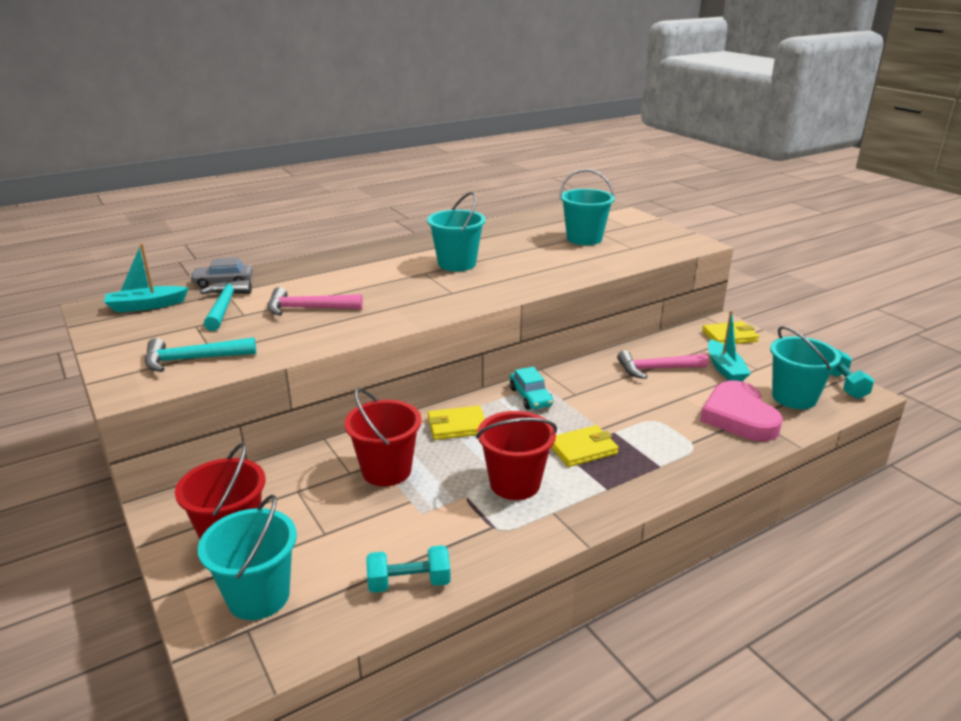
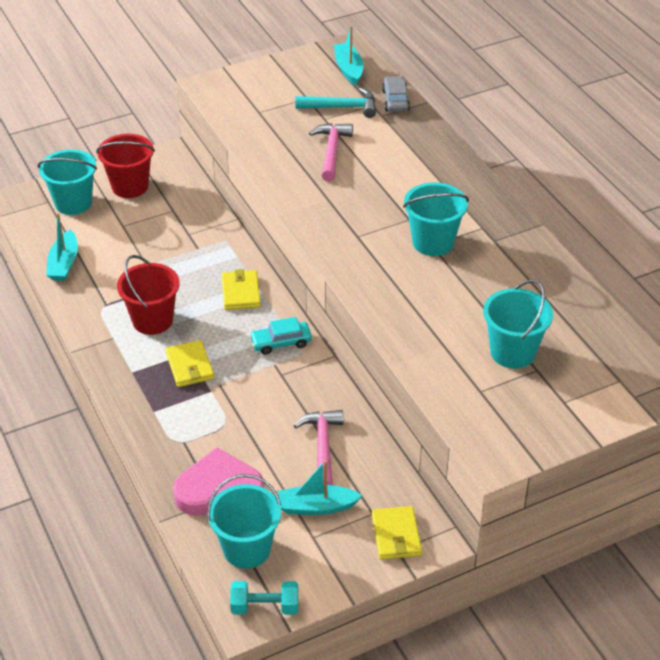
camera: 95 degrees right, 15 degrees up
(193, 359) = (248, 105): turquoise hammer -> none
(386, 471) = (186, 252): red bucket -> none
(409, 583) = (64, 264): turquoise dumbbell -> turquoise boat

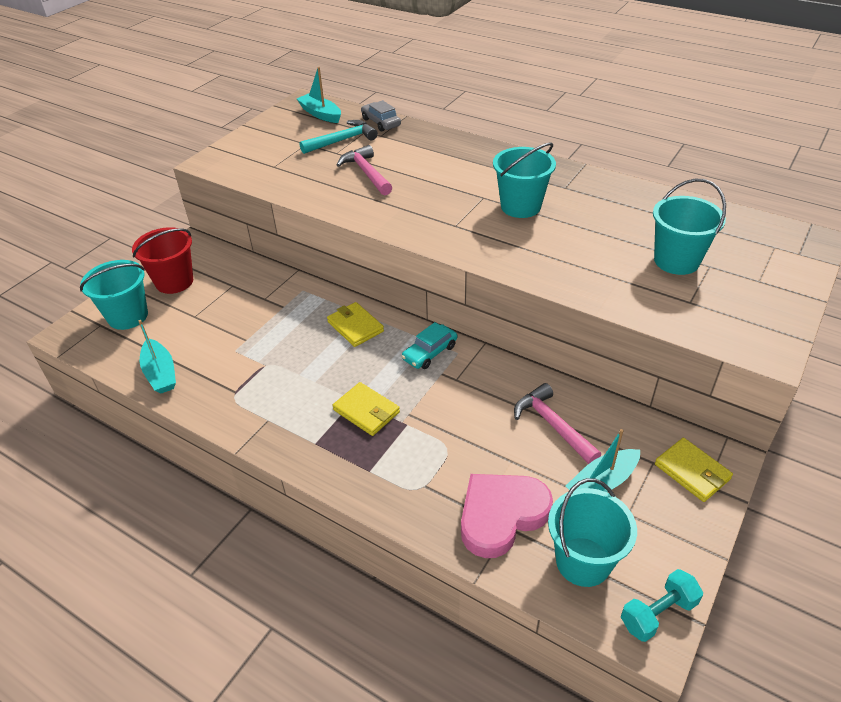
camera: 30 degrees left, 0 degrees up
(152, 320) = (294, 386): red bucket -> none

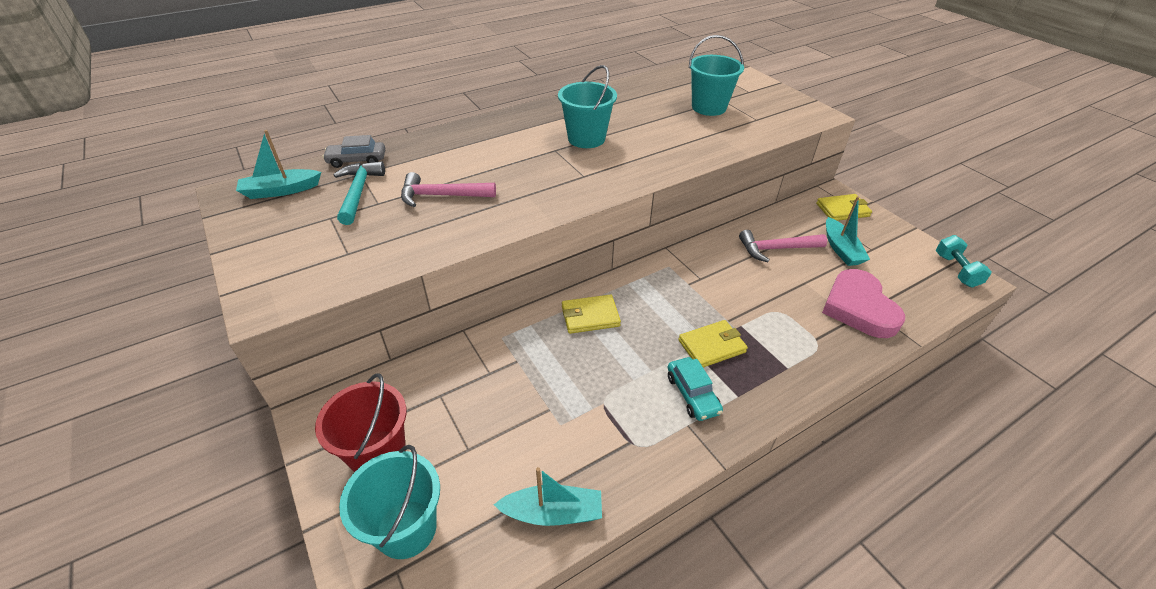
camera: 65 degrees left, 0 degrees up
(429, 352) = (658, 281): turquoise car -> turquoise car (692, 394)
(583, 561) = (909, 285): turquoise bucket -> none

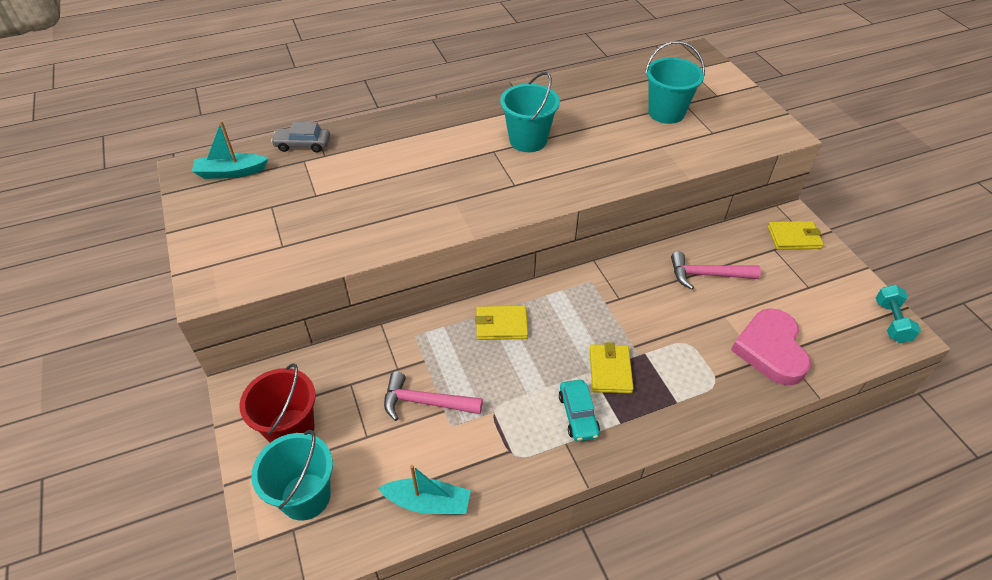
camera: 10 degrees right, 5 degrees up
(358, 192) = (299, 182): turquoise hammer -> none
(442, 196) = (375, 193): pink hammer -> pink hammer (426, 402)
(712, 346) = (610, 370): yellow wallet -> yellow wallet turned 75 degrees counterclockwise
(841, 249) = (776, 283): turquoise boat -> none

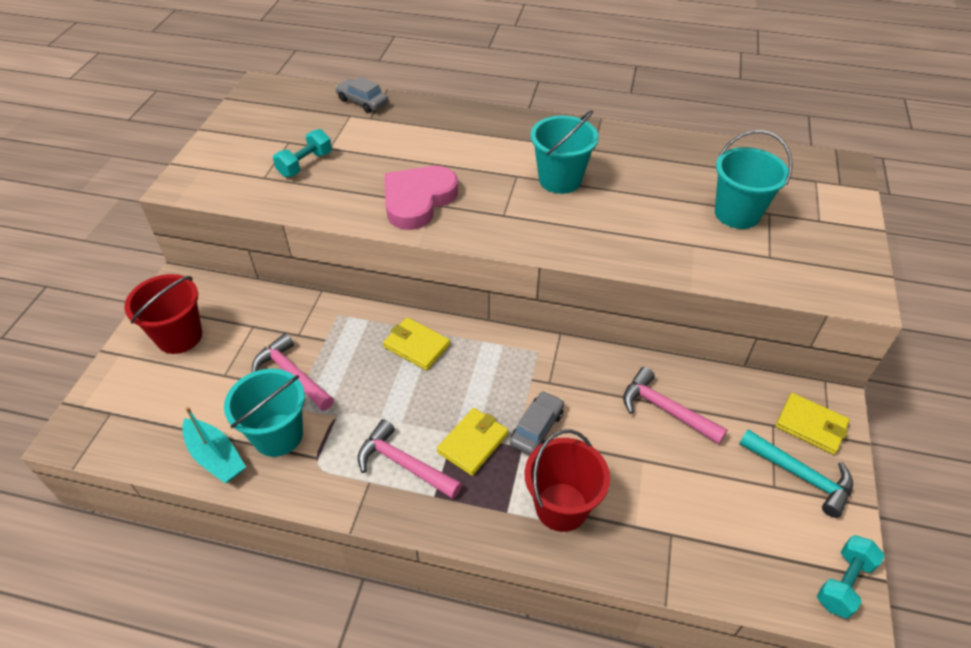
camera: 35 degrees right, 0 degrees up
(231, 172) = (287, 101): turquoise boat -> none
(305, 496) = (141, 394): turquoise bucket -> turquoise bucket (278, 435)
(309, 218) = (305, 164): none -> turquoise dumbbell
(578, 415) = (404, 464): turquoise car -> pink hammer
(641, 334) = (537, 428): none -> grey car
(706, 377) = (561, 507): none -> red bucket
(770, 350) = (659, 523): pink heart -> pink heart (418, 200)
(815, 272) = (800, 475): none -> turquoise hammer

